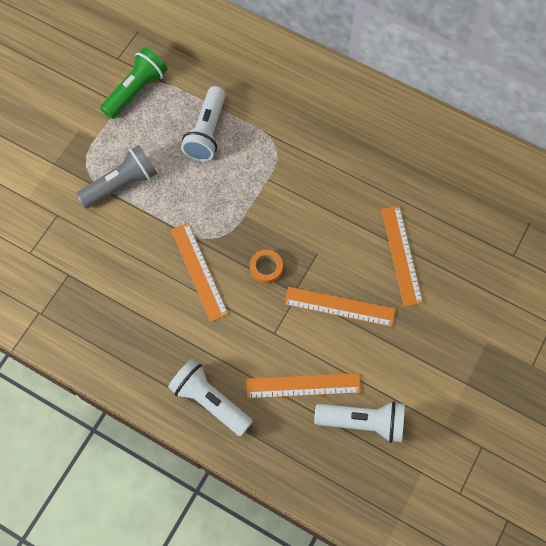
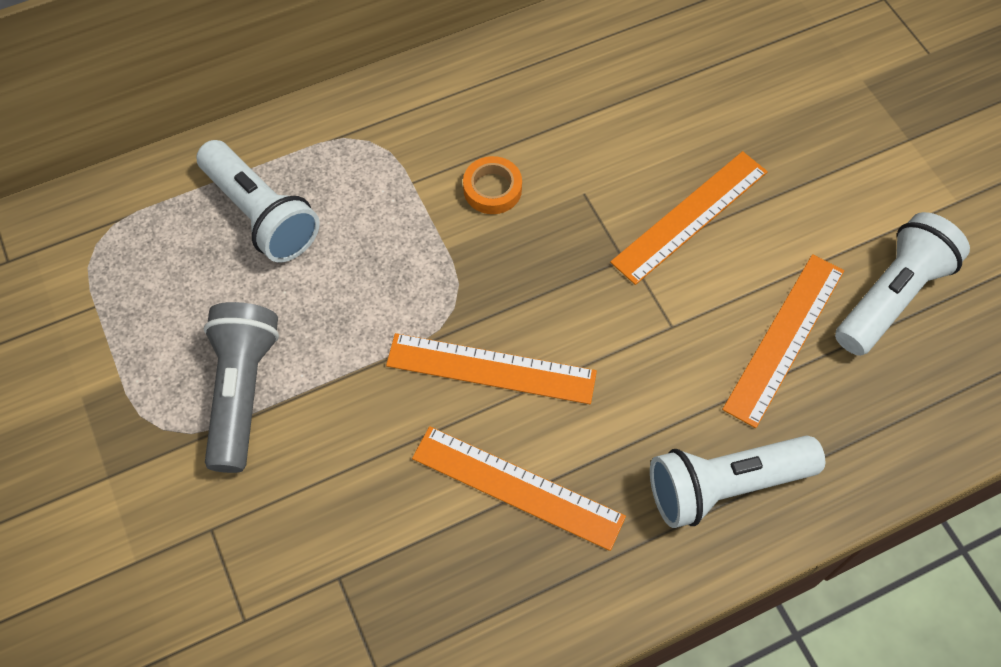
camera: 55 degrees left, 5 degrees down
(136, 91) = (94, 269): green flashlight -> none
(266, 268) = (557, 272): orange tape -> orange tape (492, 189)
(401, 255) = (665, 96): orange ruler -> orange ruler (517, 487)

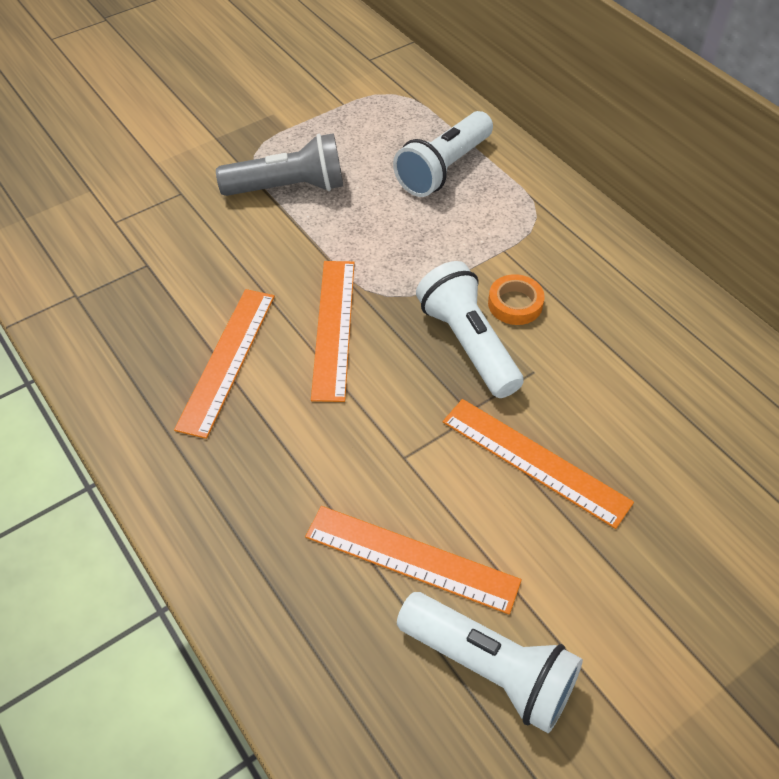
camera: 80 degrees right, 10 degrees down
(725, 485) = (243, 515): white flashlight -> white flashlight (468, 344)

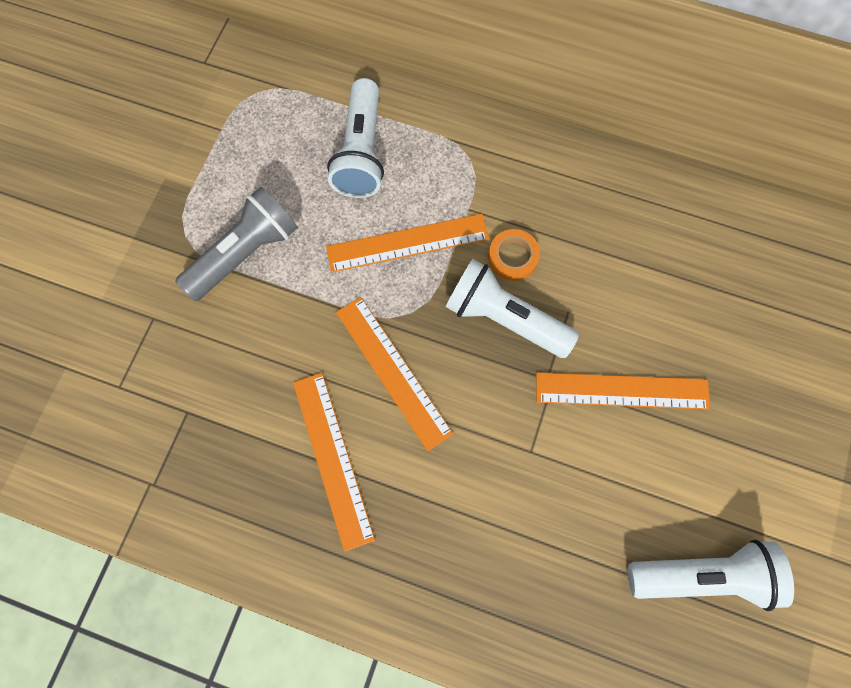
camera: 35 degrees left, 20 degrees up
(411, 558) = (596, 530): orange ruler -> orange ruler (407, 243)

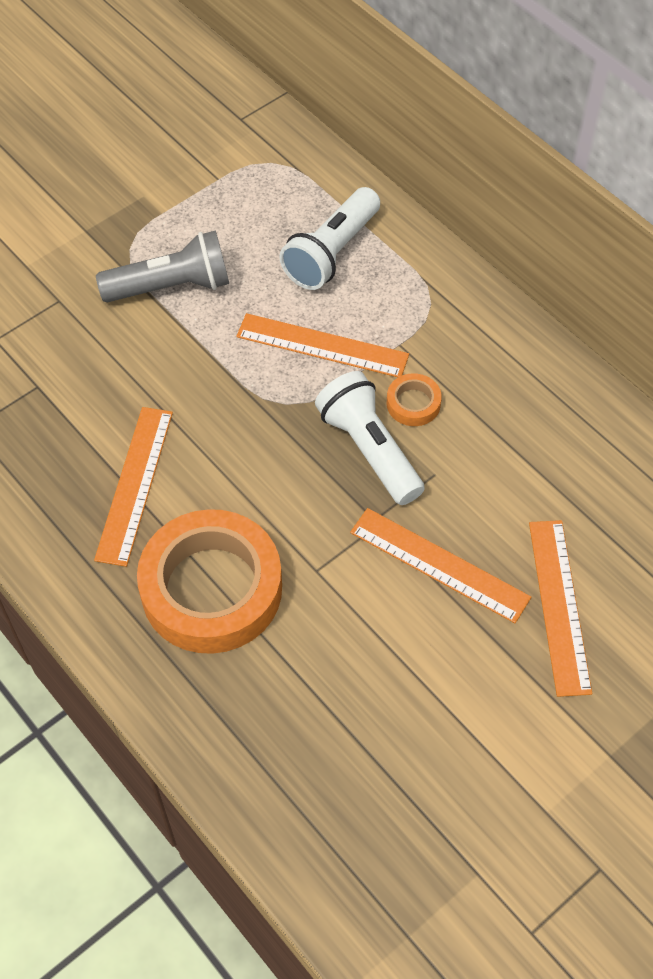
camera: 30 degrees right, 15 degrees down
(393, 371) = (236, 442): orange ruler -> orange ruler (559, 605)
(458, 518) = (211, 588): none -> orange tape
(702, 575) = (407, 756): white flashlight -> none

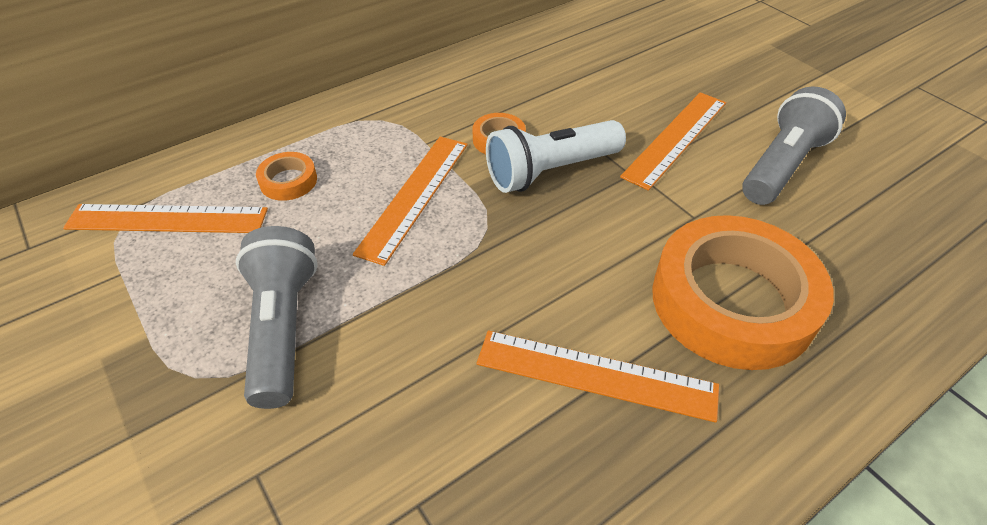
camera: 85 degrees left, 10 degrees down
(331, 252) = (288, 181): white flashlight -> orange tape
(405, 664) = (782, 166): none -> grey flashlight
(559, 605) = (704, 81): orange ruler -> orange ruler (167, 219)

